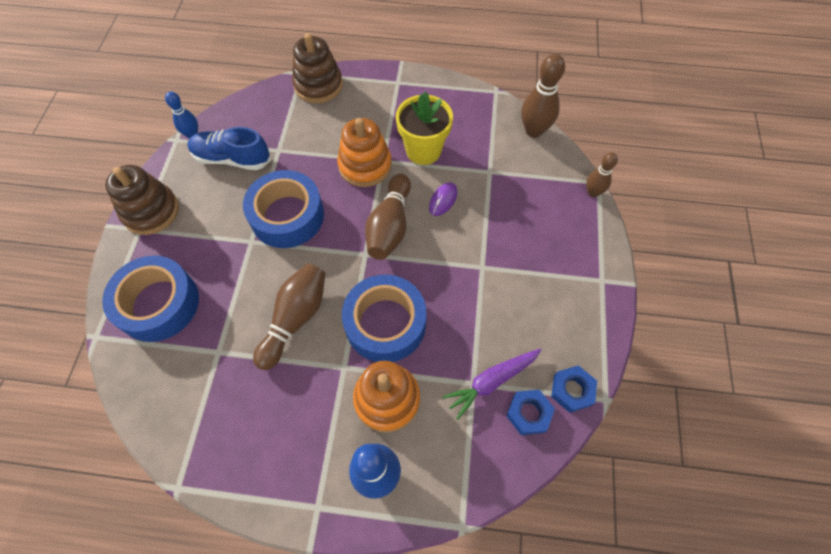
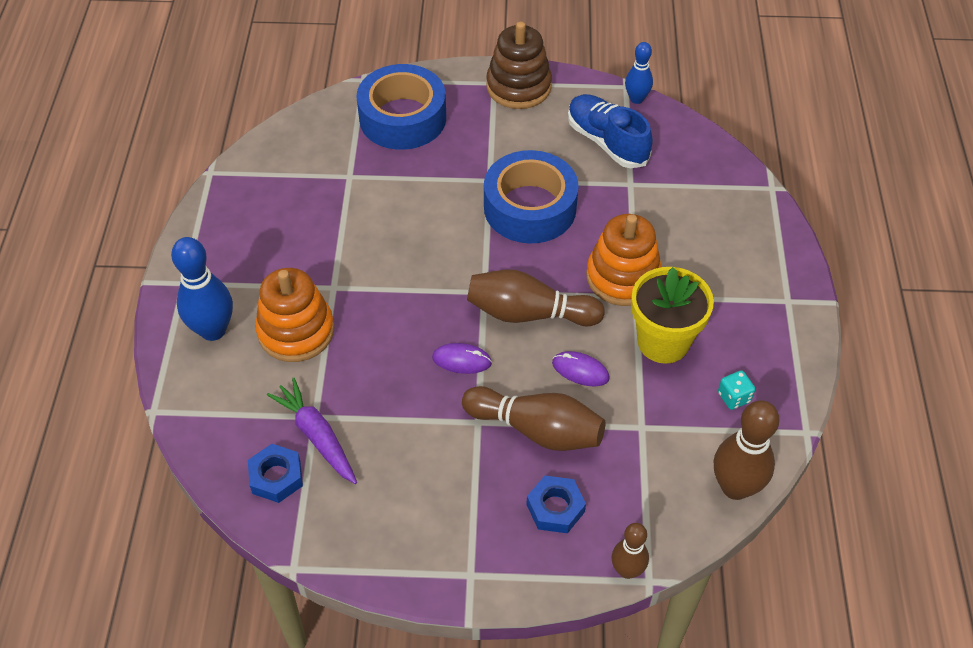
camera: 85 degrees right, 10 degrees down
(232, 159) = (607, 142): blue shoe -> blue shoe turned 45 degrees counterclockwise
(295, 319) = (391, 235): brown bowling pin -> brown bowling pin (537, 430)
(318, 85) = (754, 209): brown stacking toy -> none
(385, 323) = (389, 321): blue tape -> none
(428, 274) = (462, 360): none -> purple mouse
(469, 121) = (734, 397): none -> turquoise dice
(572, 390) = (305, 528): blue nut -> blue nut (555, 508)

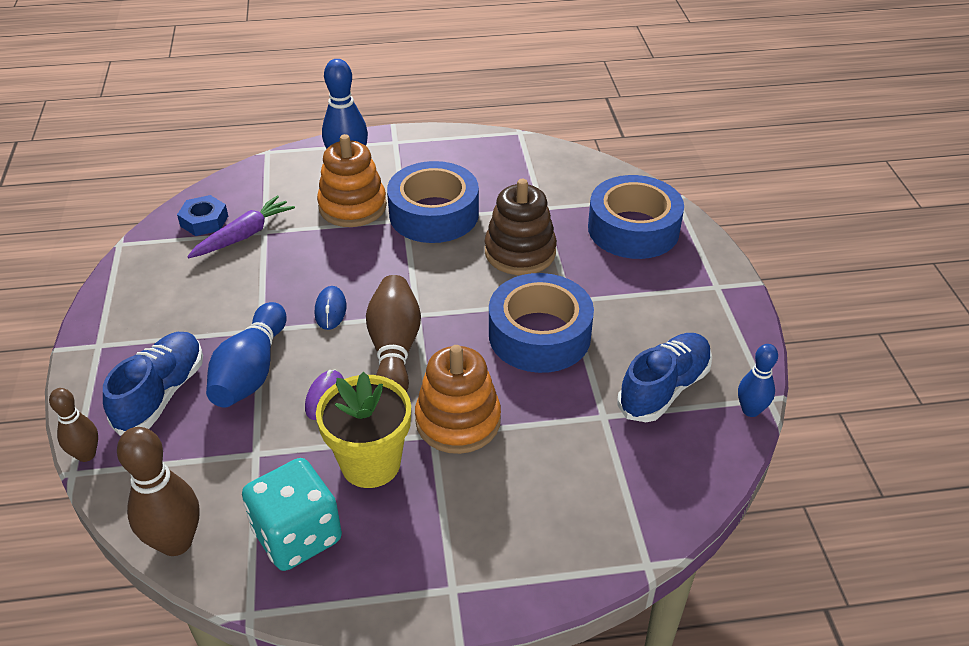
camera: 80 degrees right, 10 degrees down
(332, 262) = (434, 214): none -> blue tape
(462, 360) = (330, 310): purple mouse -> blue mouse
(518, 87) = (720, 306): brown stacking toy -> brown stacking toy (520, 252)
(537, 430) = (251, 371): brown bowling pin -> blue bowling pin
(555, 508) = (161, 394): blue nut -> blue shoe
(734, 397) = (297, 535): turquoise dice -> turquoise dice, size x2.28

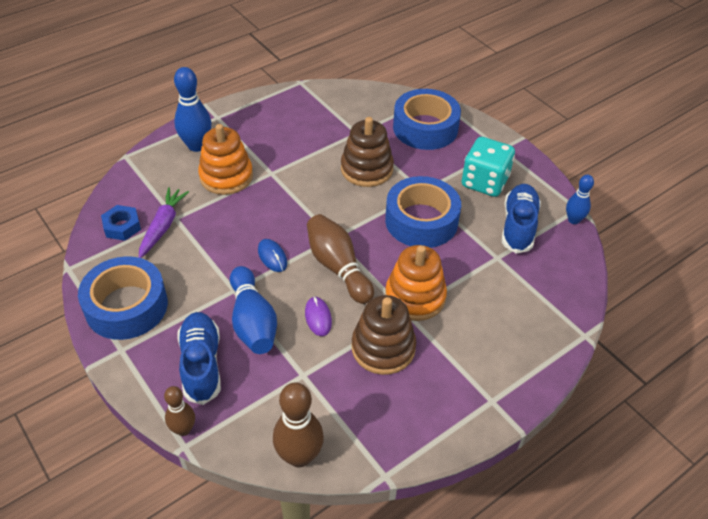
camera: 30 degrees left, 5 degrees up
(297, 535) = (374, 414): turquoise dice -> turquoise dice (484, 182)
(370, 464) = (383, 348): yellow flower pot -> brown stacking toy
(434, 214) = (288, 162): blue tape -> blue tape (126, 306)

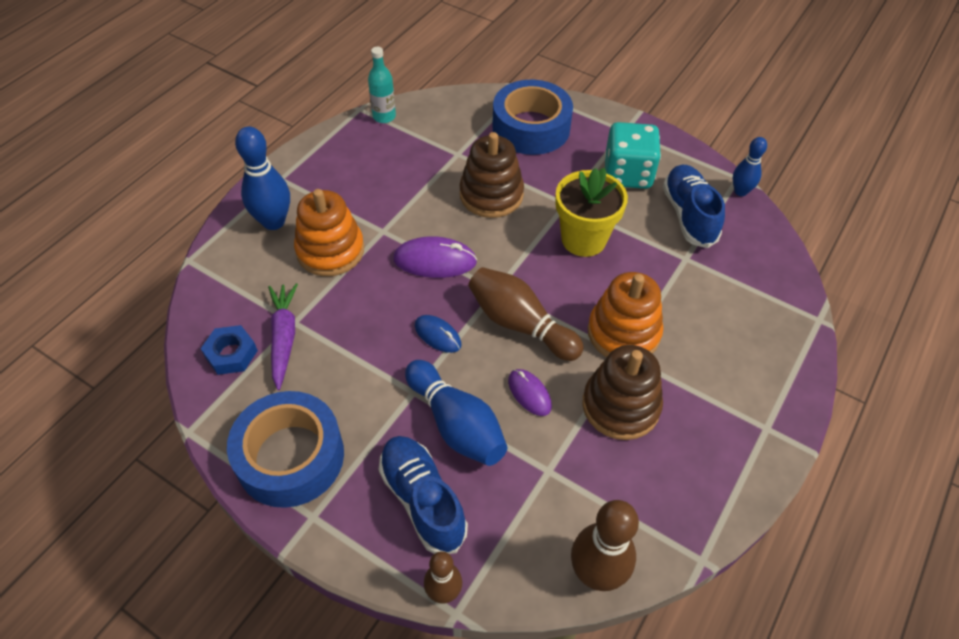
camera: 20 degrees left, 5 degrees up
(298, 204) = (435, 261): none -> purple mouse
(315, 92) = (384, 116): none -> turquoise bottle
(421, 221) = (583, 239): blue tape -> yellow flower pot

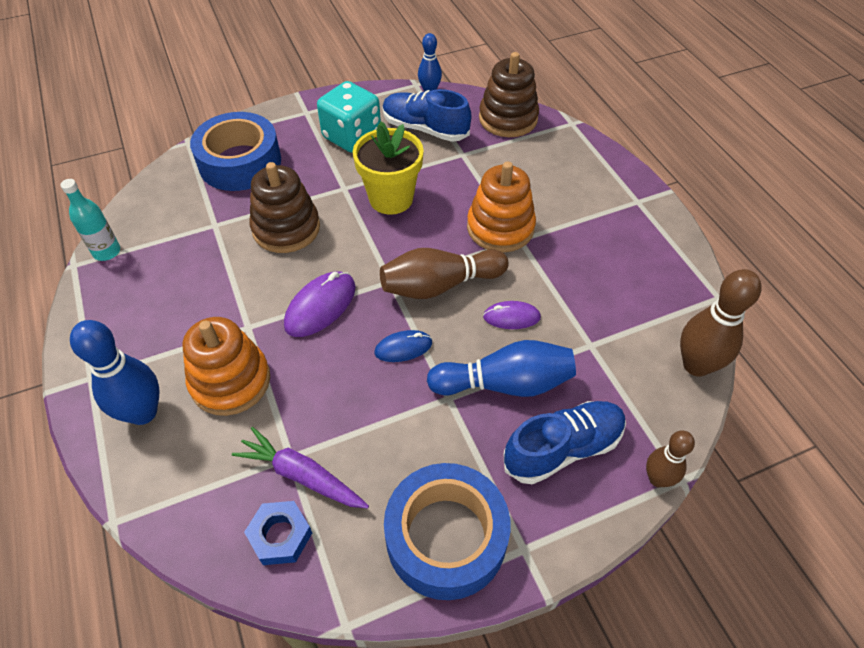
camera: 55 degrees left, 0 degrees up
(422, 500) = (562, 449): blue shoe -> blue shoe turned 150 degrees clockwise
(620, 406) = (564, 268): brown stacking toy -> brown stacking toy (508, 119)

